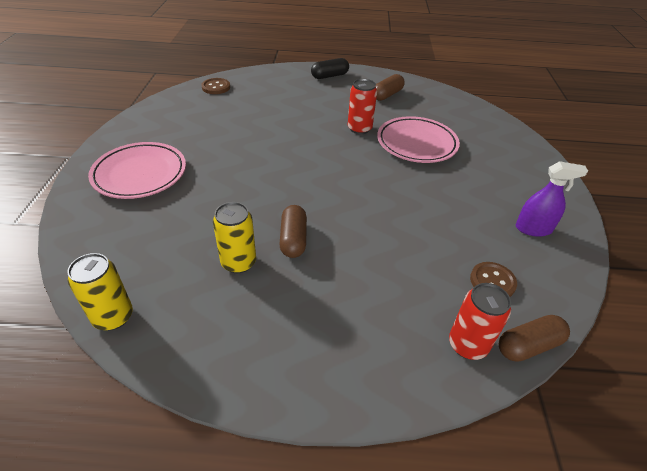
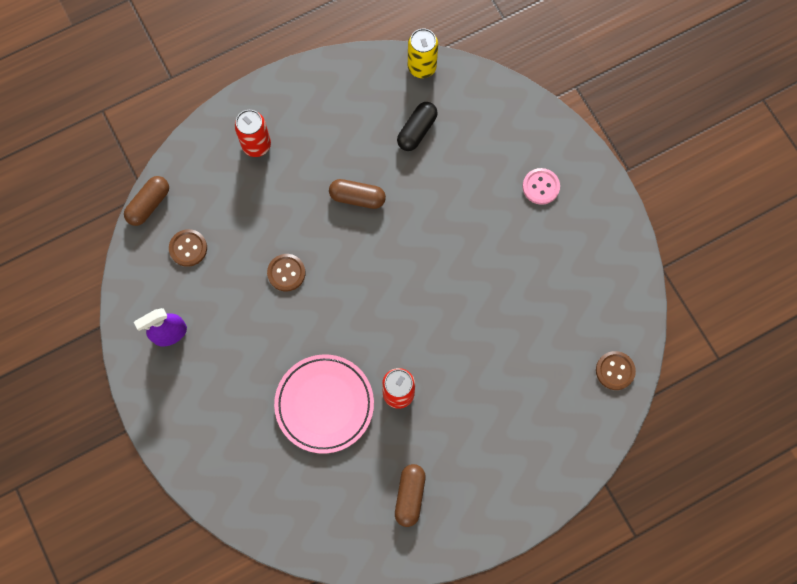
camera: 150 degrees right, 30 degrees up
(140, 174) = (541, 187): pink plate -> pink button
(238, 262) = (380, 152): yellow can -> none
(293, 239) = (357, 197): brown capsule -> brown capsule turned 45 degrees counterclockwise
(329, 76) = (508, 497): black capsule -> black capsule (417, 131)
(400, 220) = (286, 273): none -> brown button
(467, 345) = (189, 181): red can -> red can (256, 145)

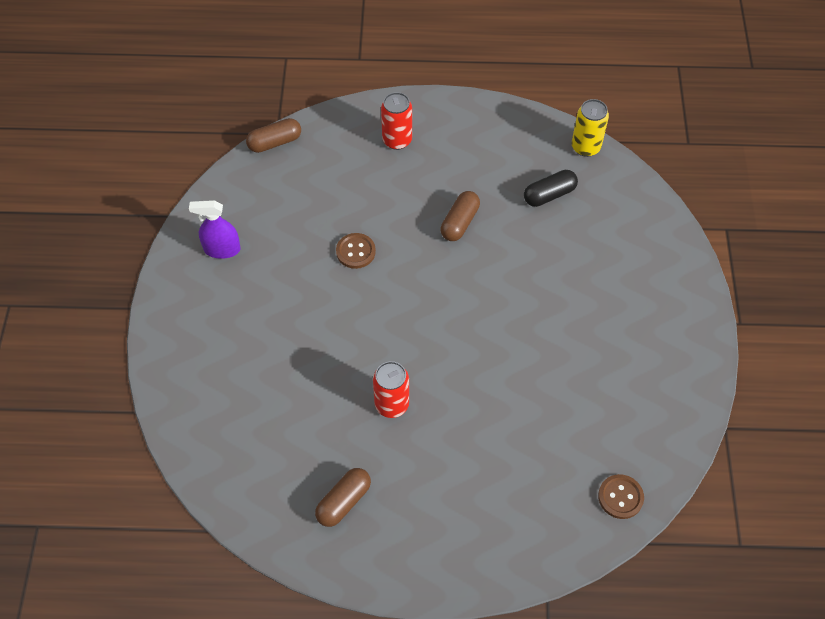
camera: 30 degrees right, 15 degrees down
(188, 248) = (284, 191): brown button -> none
(324, 404) = (317, 377): pink plate -> none
(357, 197) = (459, 222): brown capsule -> brown capsule turned 75 degrees clockwise
(541, 187) = (641, 296): pink button -> none

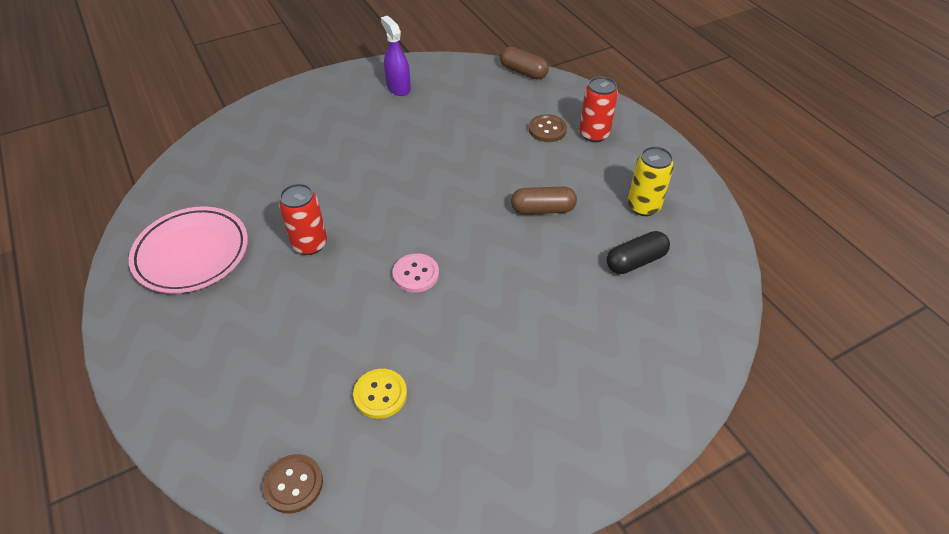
camera: 60 degrees right, 10 degrees down
(343, 501) = (192, 253): brown capsule -> pink plate
(355, 252) = (454, 157): brown button -> brown button (547, 130)
(474, 341) = (416, 274): none -> pink button
(549, 195) = (635, 261): black capsule -> black capsule turned 60 degrees counterclockwise
(575, 414) = (380, 394): none -> yellow button
(585, 147) = (724, 266): yellow can -> yellow can (643, 206)

